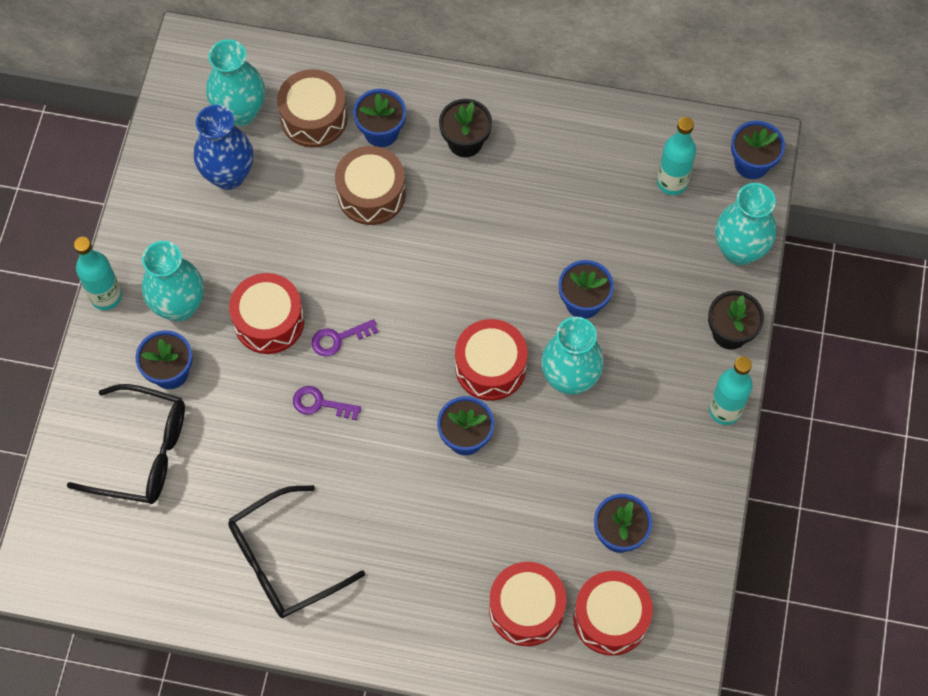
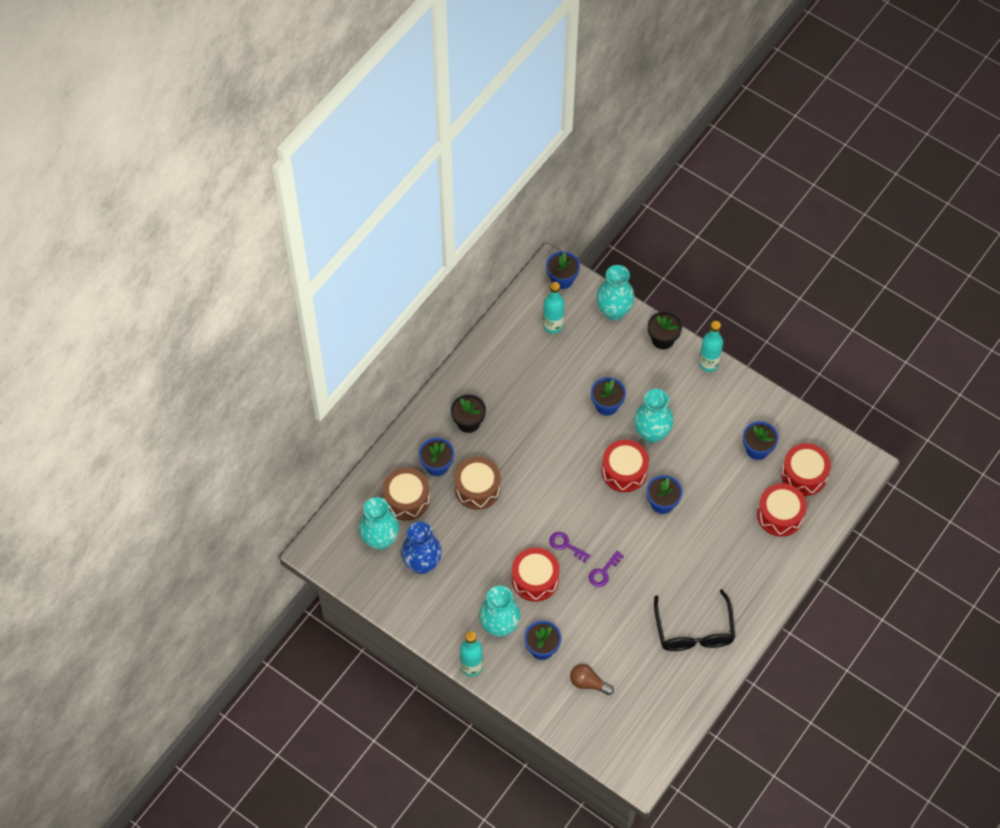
camera: 65 degrees left, 5 degrees down
(143, 452) = (588, 683): black glasses -> brown light bulb
(338, 339) = (566, 545): purple key -> purple key turned 120 degrees clockwise

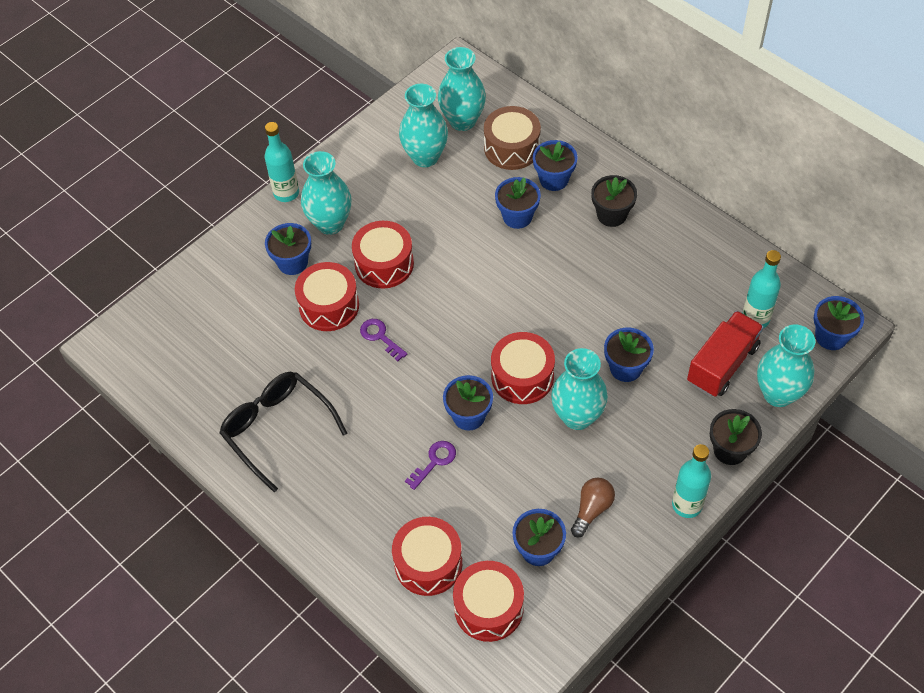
camera: 100 degrees right, 5 degrees down
(422, 564) = (425, 157): blue vase -> turquoise vase
(477, 488) = (517, 216): brown drum -> blue flower pot
(566, 545) = (424, 300): purple key -> purple key (434, 461)
(580, 613) = (329, 306): none -> red drum
(588, 683) = (236, 305): brown light bulb -> brown light bulb (592, 510)
(595, 345) = (722, 364): none -> red truck
(694, 631) = (277, 429): black glasses -> black glasses turned 45 degrees clockwise

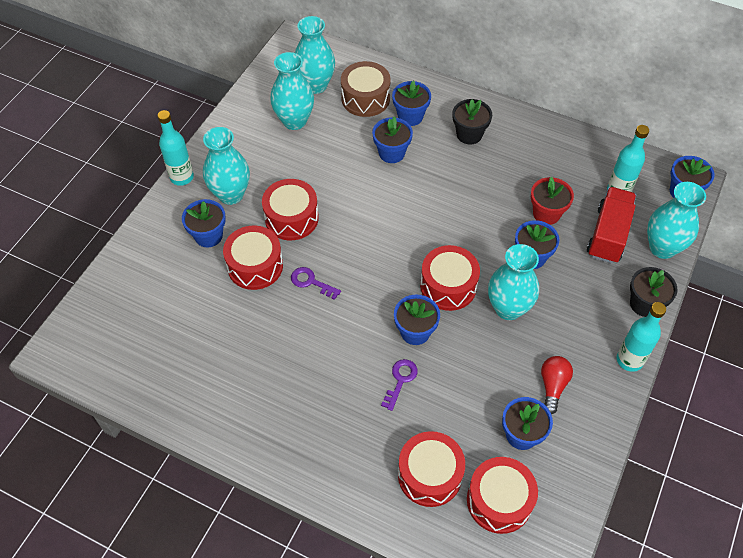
camera: 20 degrees left, 0 degrees up
(277, 429) = (246, 388): black glasses -> none
(592, 510) = (553, 386): brown light bulb -> red light bulb
(662, 324) = (546, 213): none -> red flower pot

